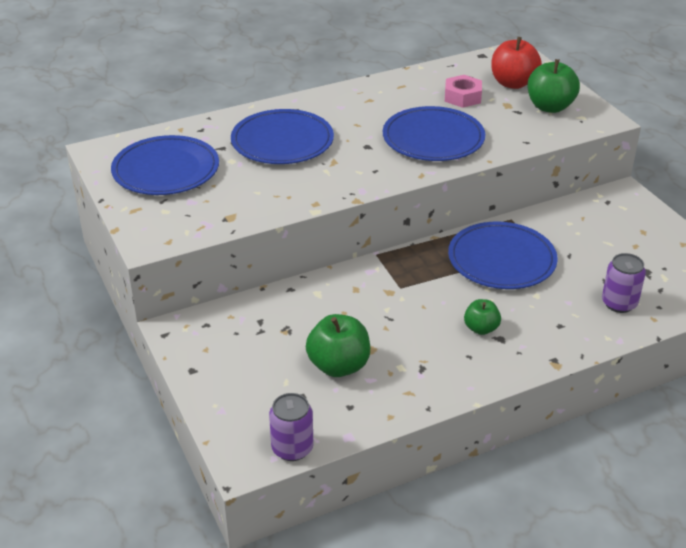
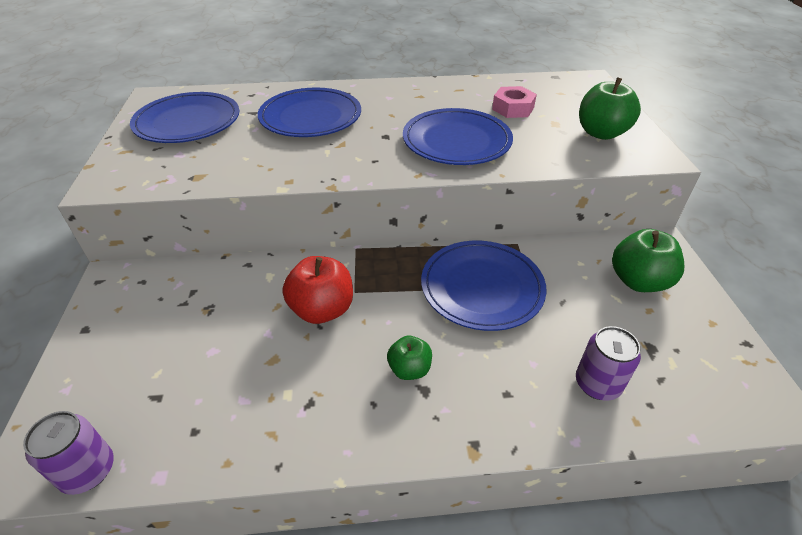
camera: 20 degrees right, 5 degrees up
(338, 366) = (224, 370): green apple -> green apple (638, 281)
(513, 83) = (573, 105): red apple -> red apple (322, 309)

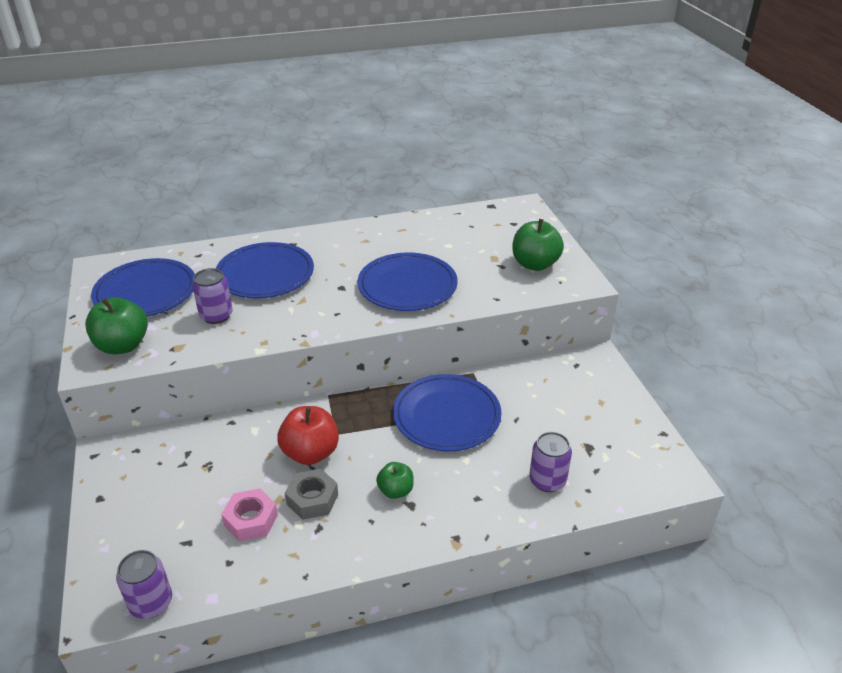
camera: 10 degrees left, 5 degrees down
(248, 150) = (216, 316): none -> purple can
(311, 365) = (312, 499): none -> grey nut
(513, 108) = (454, 246): pink nut -> pink nut (251, 520)
(638, 281) = (578, 393): green apple -> green apple (122, 345)

